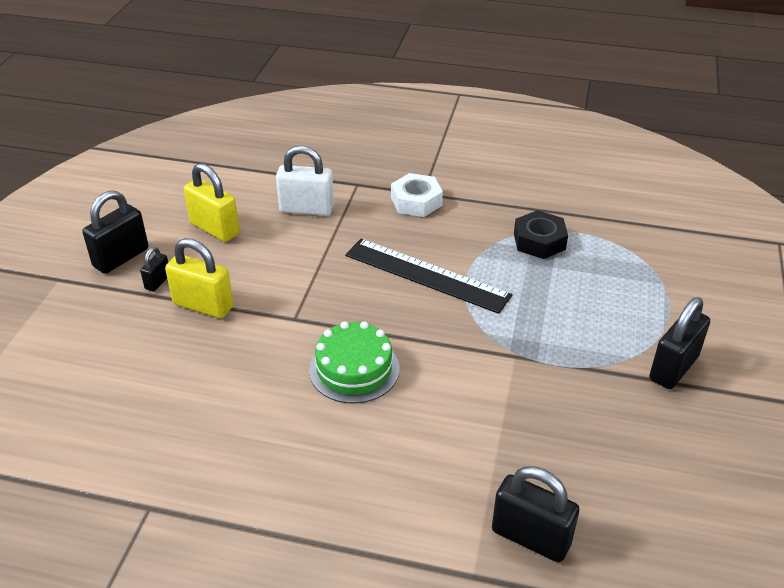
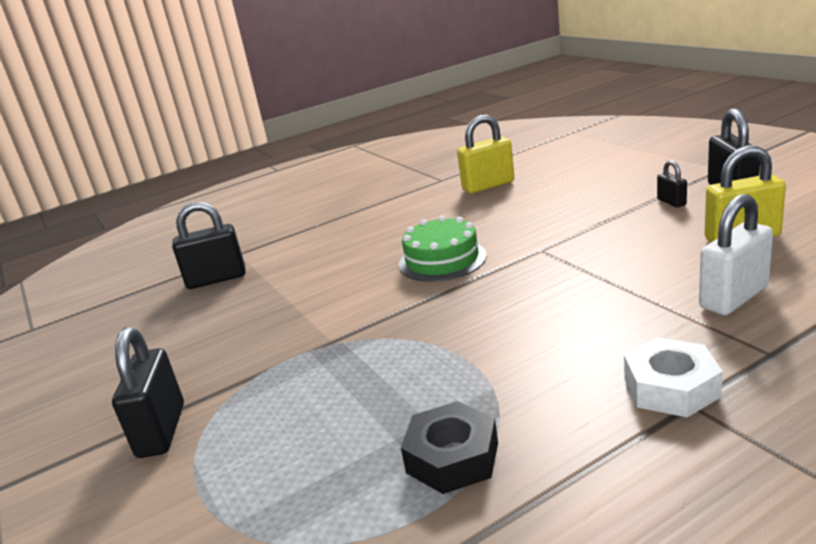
camera: 140 degrees right, 15 degrees down
(203, 305) = (611, 215): yellow padlock -> yellow padlock (488, 186)
(426, 275) = (506, 336): black ruler -> none

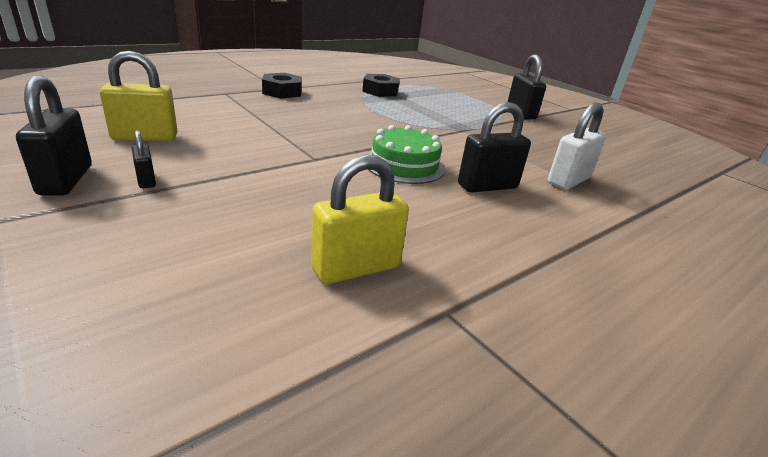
camera: 165 degrees right, 5 degrees up
(216, 279) = (618, 186): black padlock -> black padlock (487, 186)
(671, 387) = (282, 92): white nut -> black nut
(734, 297) = (210, 110): white padlock -> white padlock (568, 180)

